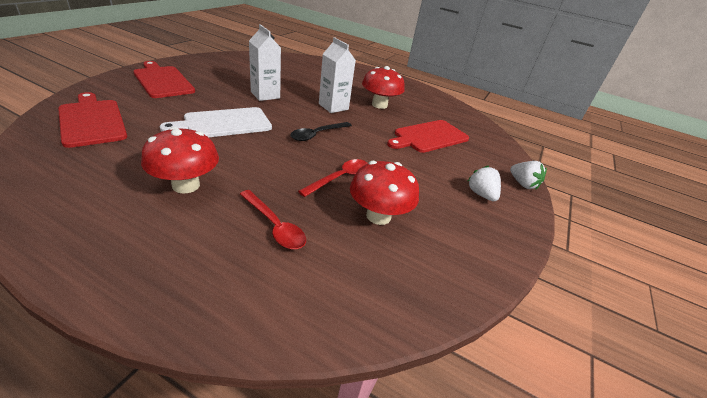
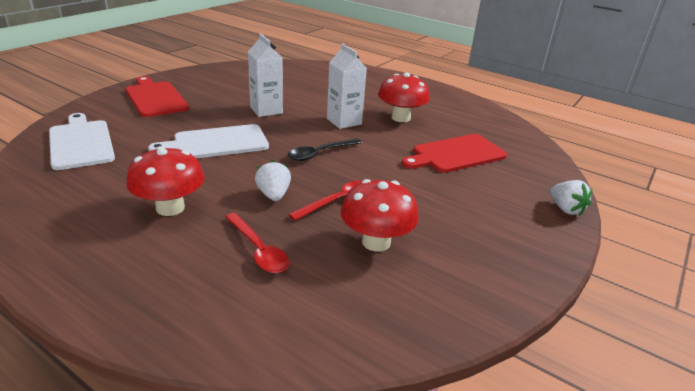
camera: 10 degrees right, 5 degrees down
(92, 121) = (81, 143): red cutting board -> white cutting board
(481, 194) = (507, 220): white strawberry -> white strawberry (273, 195)

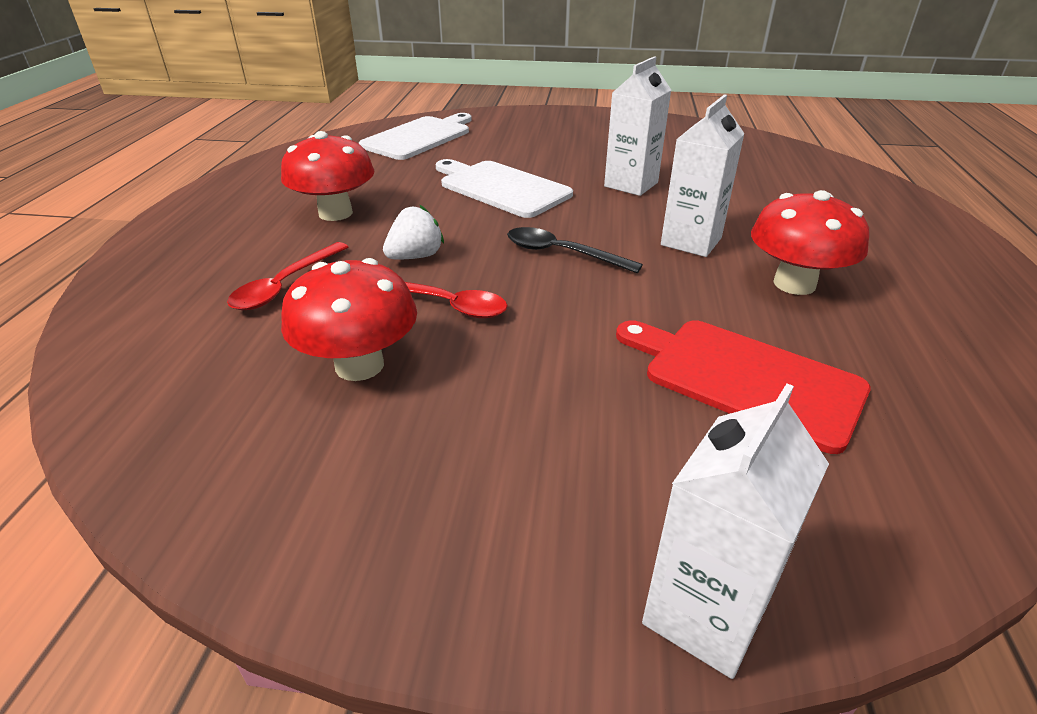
camera: 65 degrees right, 5 degrees up
(155, 98) = (560, 128): red cutting board -> none
(565, 209) = (704, 614): white strawberry -> white carton

